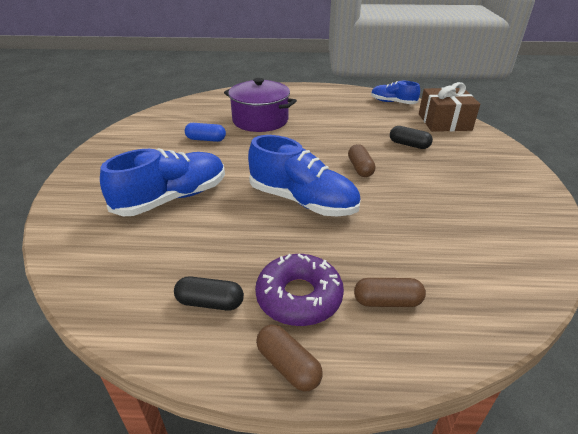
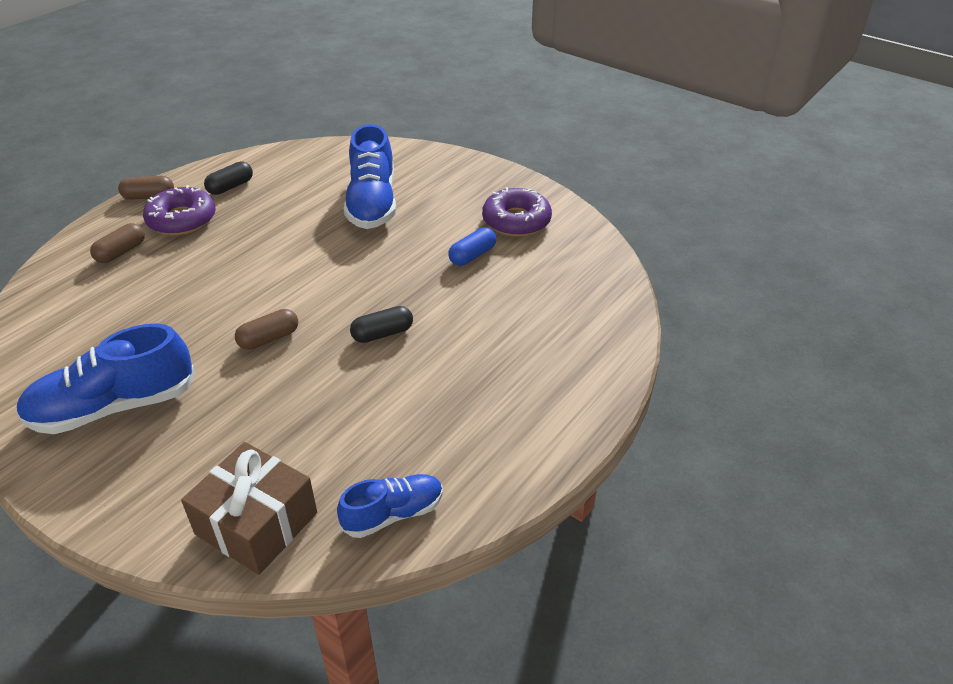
camera: 125 degrees right, 5 degrees up
(151, 138) = (516, 221): none -> purple donut
(260, 120) = (483, 318): purple pot -> none
(302, 201) = (272, 269): blue shoe -> blue shoe (114, 407)
(360, 168) = (269, 338): brown capsule -> brown capsule turned 60 degrees counterclockwise
(409, 145) = (256, 420): black capsule -> black capsule (382, 334)

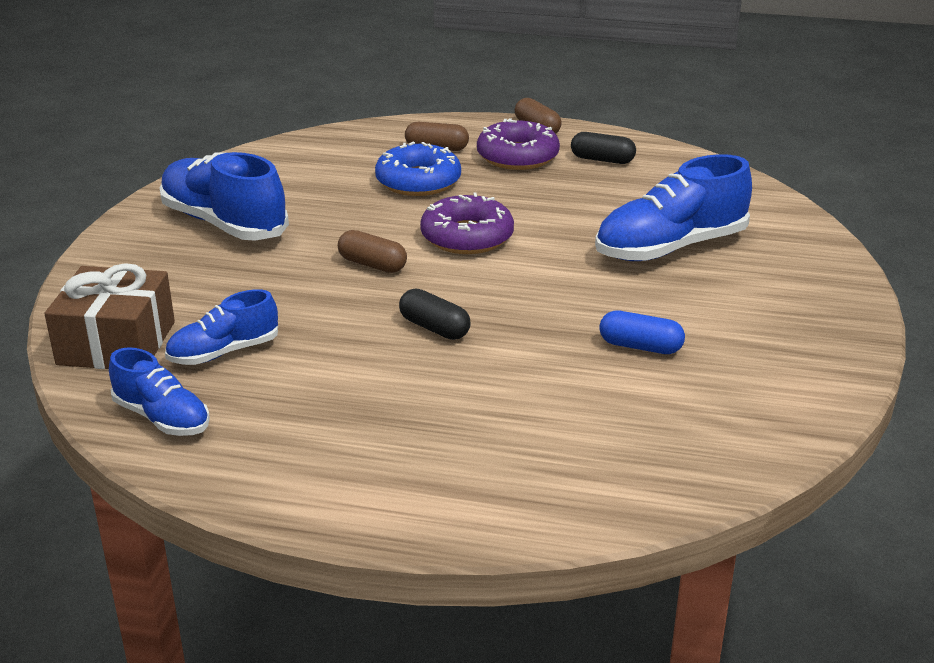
camera: 65 degrees right, 10 degrees down
(165, 278) = (418, 181): none -> blue donut
(326, 455) = (224, 352): none -> blue shoe
(516, 221) = (756, 360): purple donut -> purple donut (467, 237)

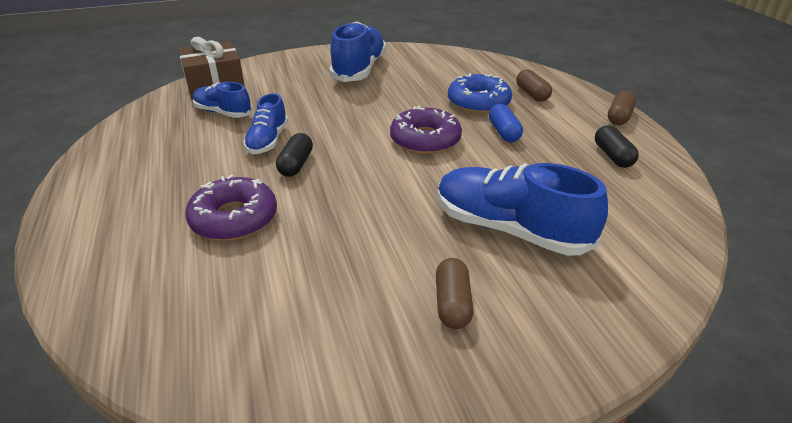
camera: 60 degrees right, 5 degrees up
(162, 418) = (149, 119): blue shoe -> blue shoe (268, 141)
(372, 264) = (356, 121): brown capsule -> brown capsule (452, 303)
(517, 156) = (564, 123): purple donut -> purple donut (234, 218)
(640, 346) = (335, 258): blue capsule -> blue capsule (503, 132)

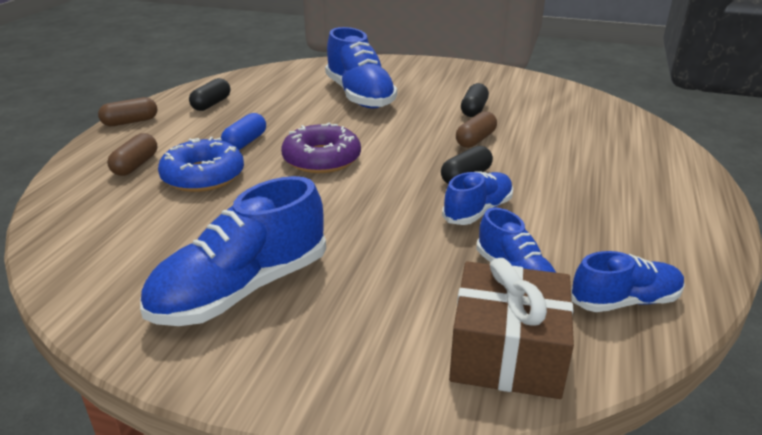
camera: 145 degrees left, 5 degrees down
(154, 120) = (625, 301): none -> blue shoe
(234, 218) = (545, 153): purple donut -> none
(355, 262) = (474, 110): none -> black capsule
(452, 303) = (437, 84): brown capsule -> brown capsule (475, 140)

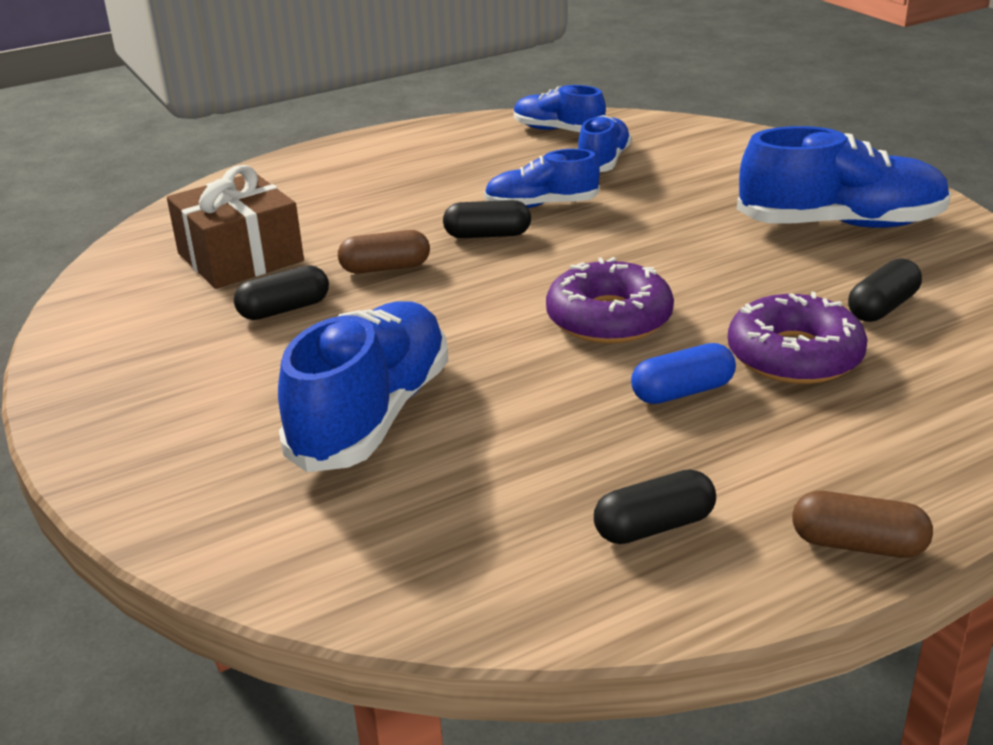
camera: 135 degrees left, 0 degrees up
(135, 165) = (889, 417): brown capsule -> none
(167, 223) = (882, 307): none -> black capsule
(203, 176) = (794, 355): blue donut -> purple donut
(507, 352) = (682, 138): brown gift -> brown gift (240, 257)

